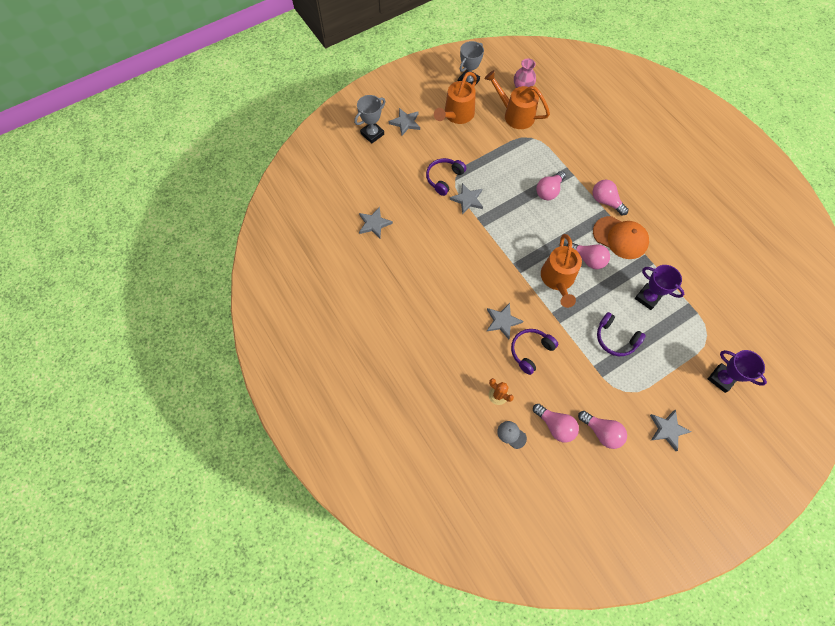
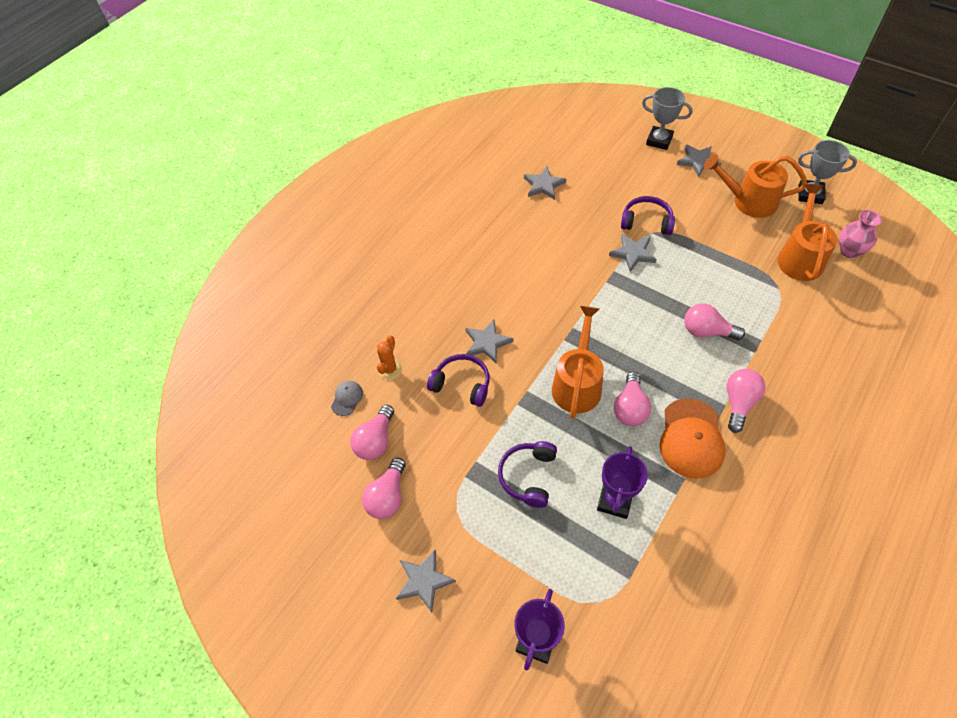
camera: 70 degrees right, 10 degrees down
(558, 280) = (577, 383): orange watering can -> orange watering can turned 120 degrees clockwise

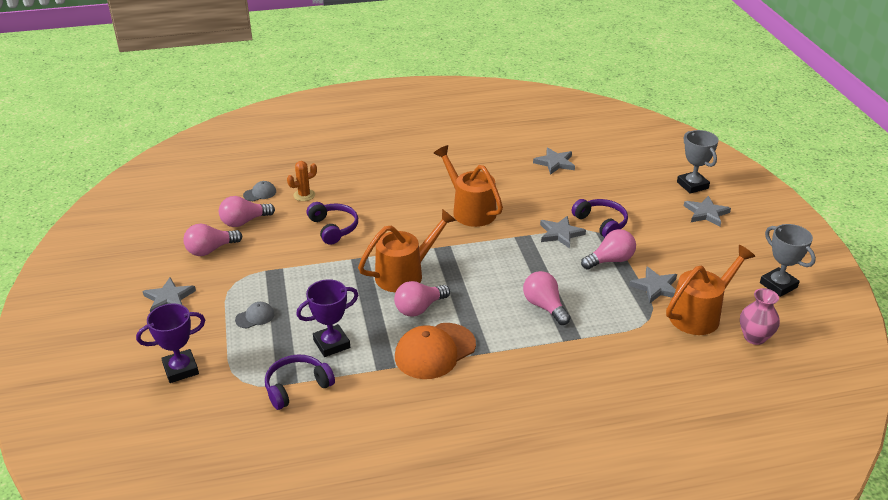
camera: 40 degrees right, 20 degrees down
(487, 343) = (381, 218): grey star -> grey star (656, 287)
(522, 531) = (255, 317): none -> grey cap
(528, 476) = (300, 295): purple headphones -> purple headphones (297, 387)
(739, 403) = (502, 357): pink light bulb -> pink light bulb (610, 260)
(747, 201) = (710, 258): orange watering can -> orange watering can (469, 210)

